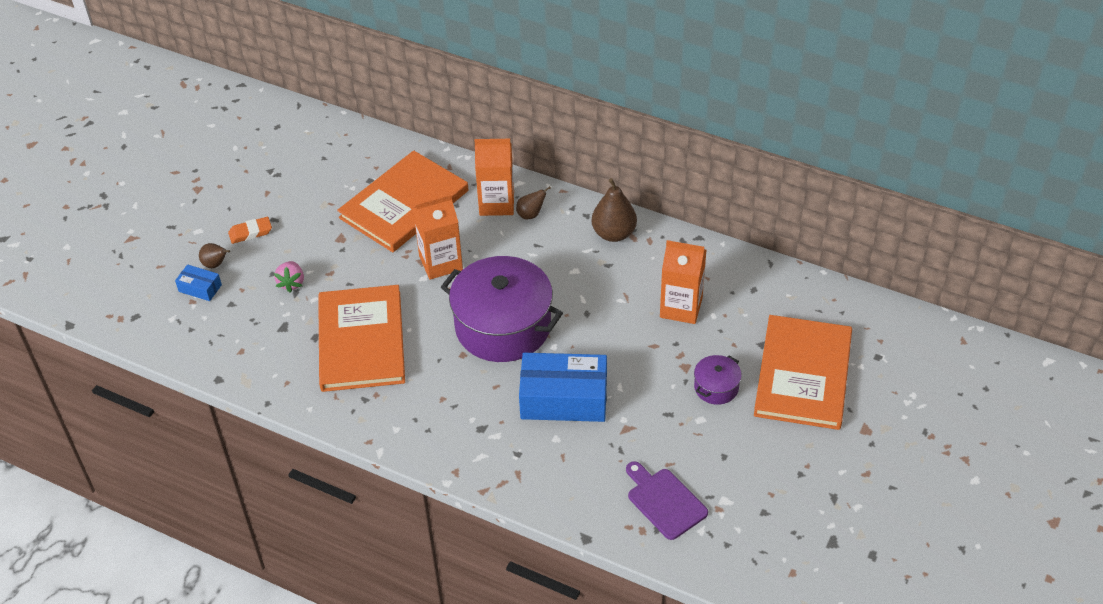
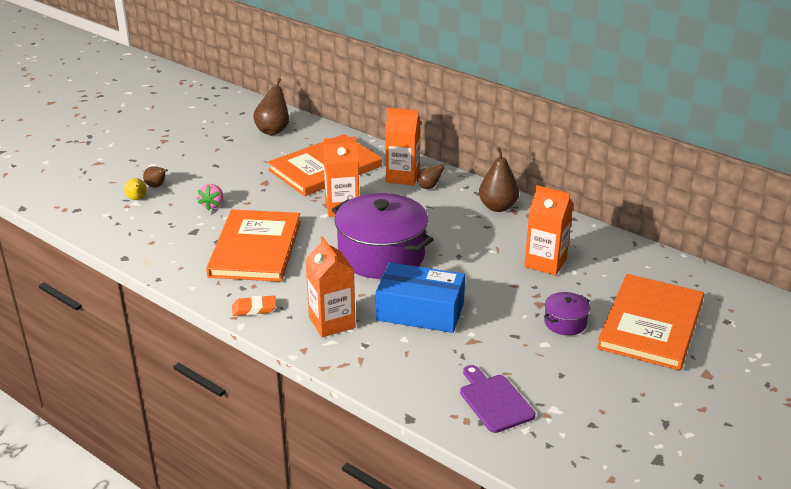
camera: 10 degrees right, 15 degrees down
(200, 288) = (137, 199): blue box -> yellow pear
(250, 233) = (193, 171): orange eraser -> orange eraser (254, 309)
(324, 151) = (273, 130): none -> brown pear
(475, 430) = (332, 322): none -> orange carton

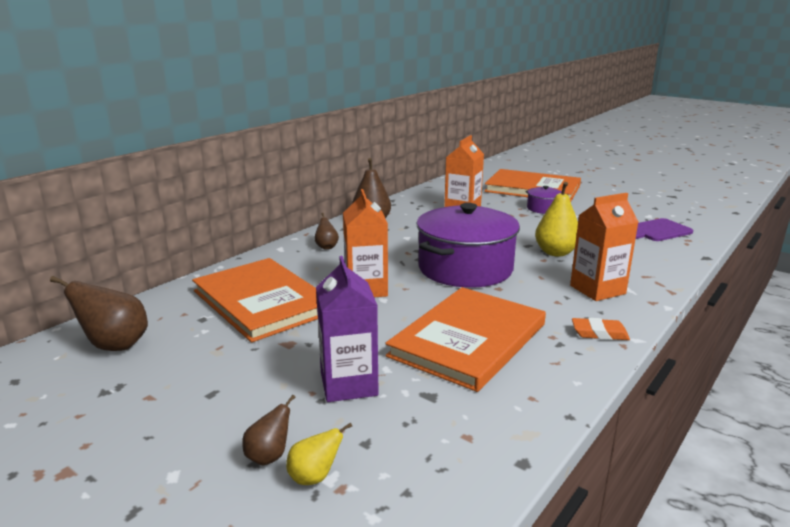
camera: 90 degrees left, 10 degrees down
(213, 205) = (349, 384): pink strawberry -> purple carton
(254, 309) = (599, 333): orange eraser -> orange eraser turned 75 degrees counterclockwise
(255, 249) = (468, 340): orange book -> orange book turned 60 degrees counterclockwise
(402, 177) = (300, 259): orange carton -> none
(420, 311) = (555, 253): blue box -> yellow pear

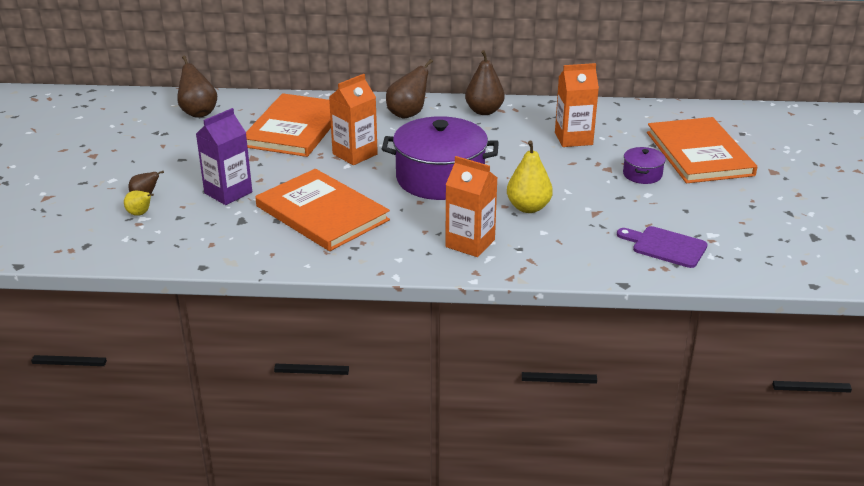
camera: 55 degrees right, 10 degrees up
(326, 247) = (408, 114): brown pear -> brown pear, size x1.80
(468, 340) = (322, 213): orange book -> orange book turned 45 degrees clockwise
(599, 333) = (389, 259): orange eraser -> none

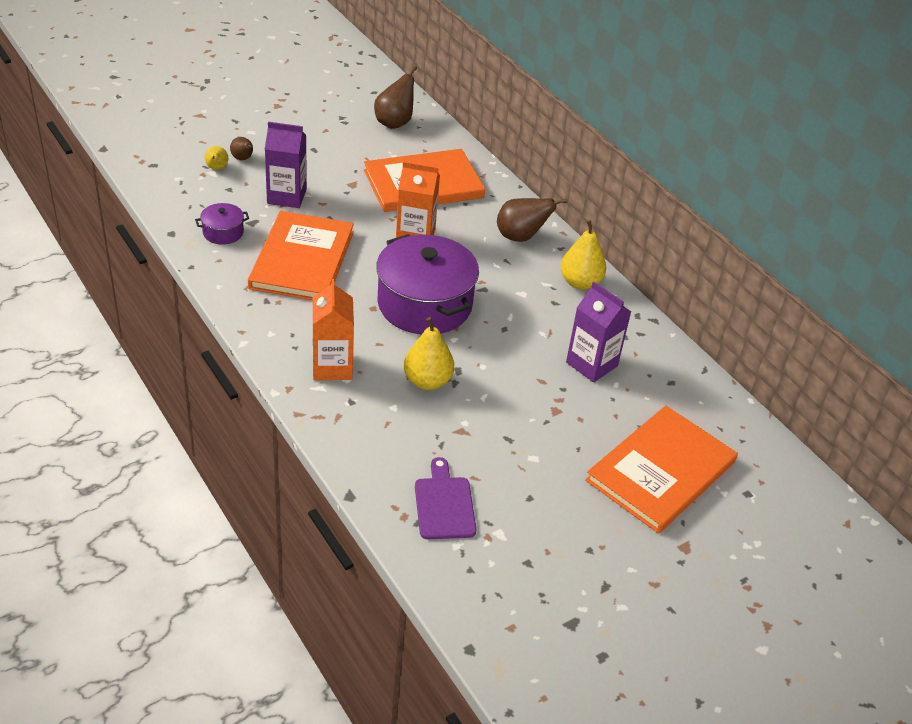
camera: 50 degrees right, 10 degrees up
(484, 111) = (580, 282): brown pear -> yellow pear
(573, 138) = (591, 364): orange carton -> purple carton
(642, 174) = (570, 440): purple pot -> purple pot (223, 232)

